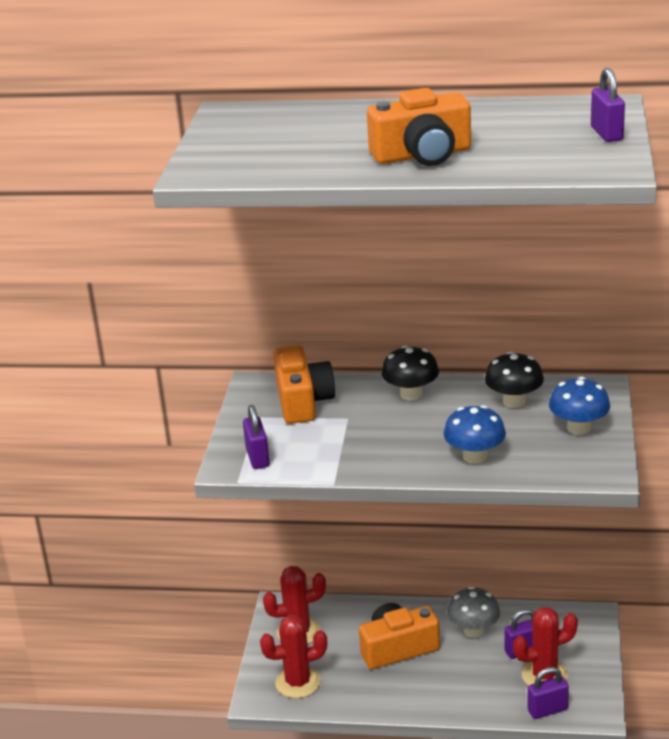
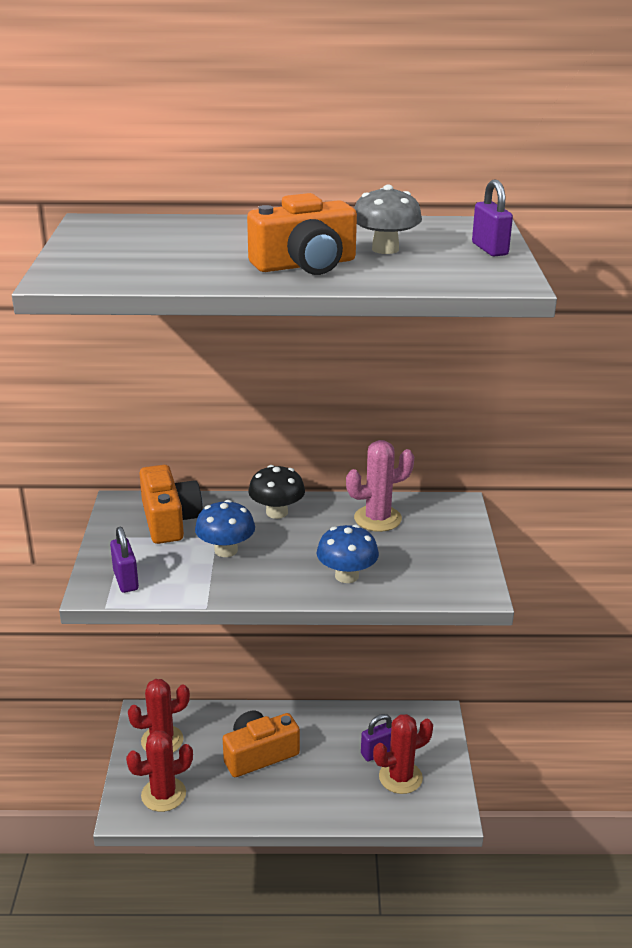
camera: 10 degrees left, 0 degrees up
(473, 630) = (330, 733): grey mushroom -> grey mushroom (385, 249)
(514, 401) = (377, 519): black mushroom -> pink cactus
(547, 710) = (407, 813): purple padlock -> none
(578, 428) = (444, 545): blue mushroom -> blue mushroom (226, 550)

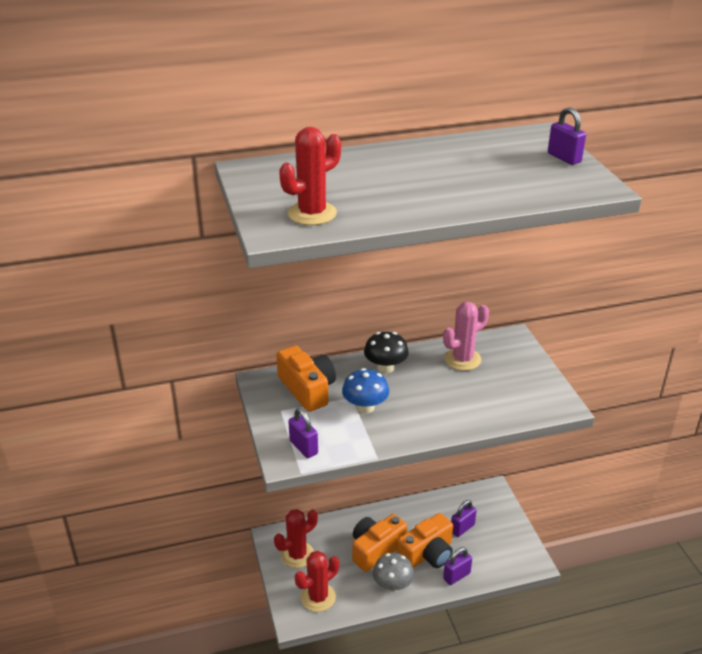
camera: 15 degrees left, 5 degrees up
(305, 265) = (446, 192): orange camera -> orange camera (427, 553)
(345, 807) = (456, 576): none -> purple padlock
(346, 576) = (465, 411): blue mushroom -> none
(385, 249) = (491, 168): grey mushroom -> grey mushroom (392, 585)
(400, 777) = (486, 544): red cactus -> red cactus (312, 214)

